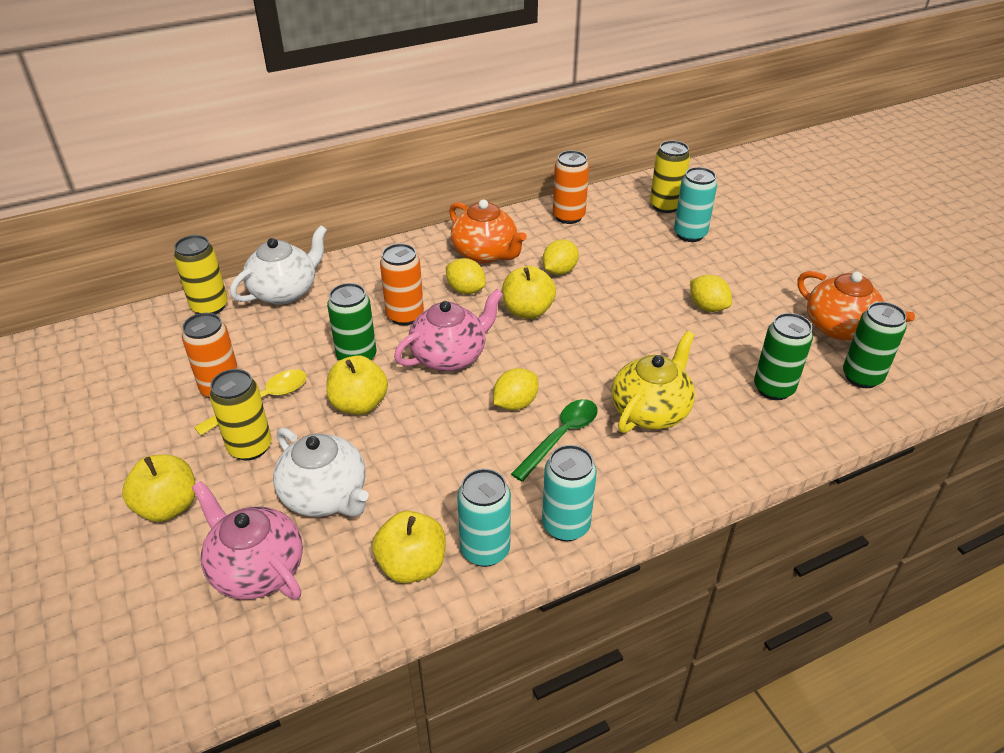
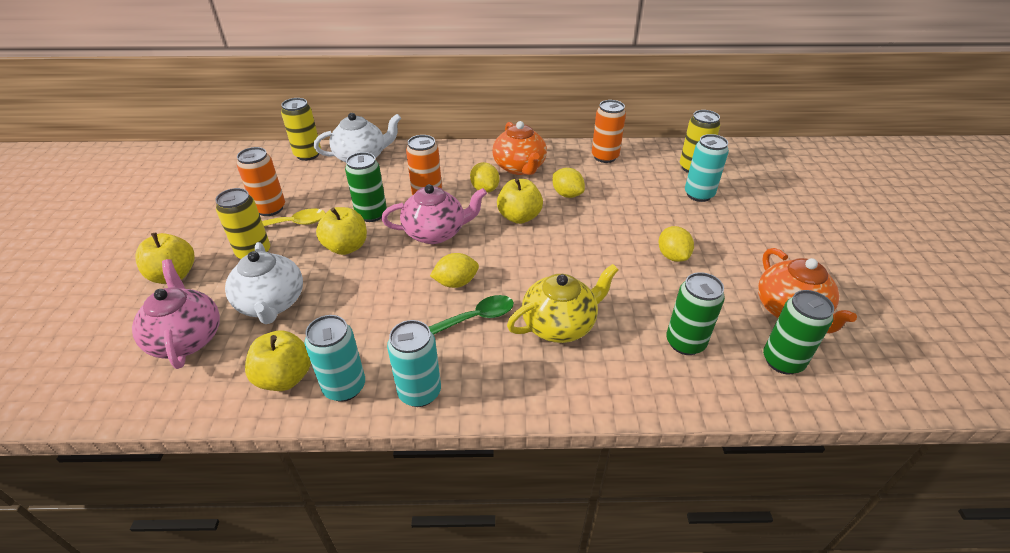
camera: 25 degrees right, 0 degrees up
(559, 271) = (567, 194): yellow lemon -> yellow lemon turned 75 degrees clockwise

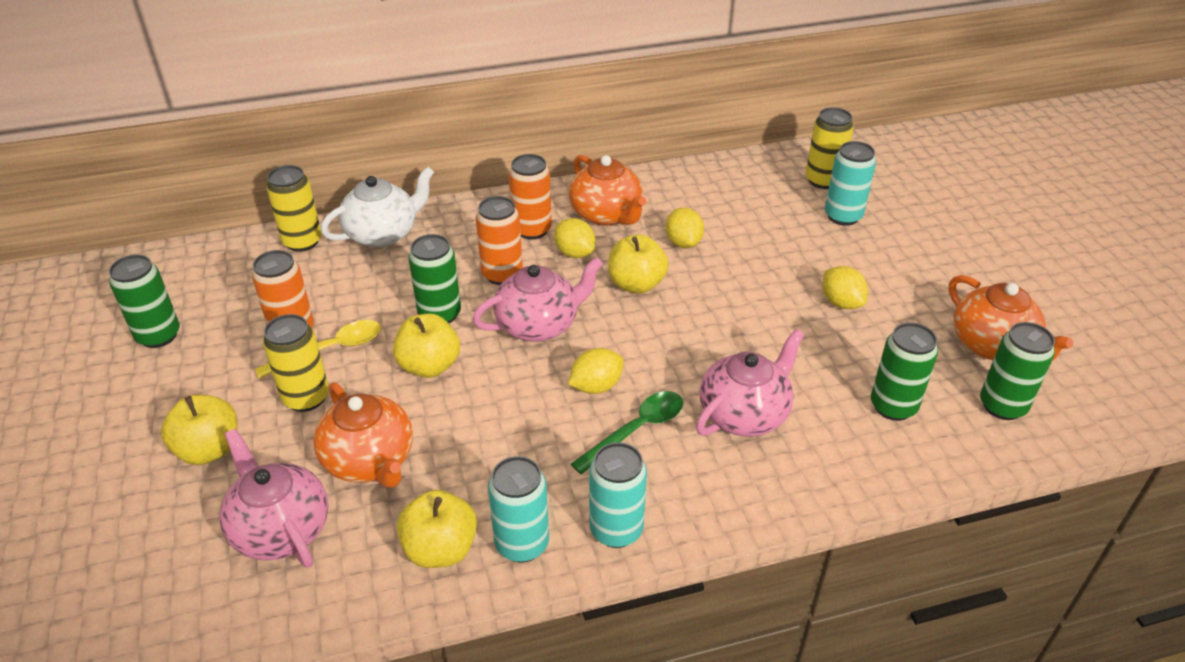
camera: 15 degrees left, 0 degrees up
(187, 197) = (158, 336): none -> green can
(271, 303) = (370, 461): white teapot -> orange teapot
(560, 324) = (744, 414): yellow teapot -> pink teapot
(567, 194) = (683, 242): yellow lemon -> yellow lemon turned 45 degrees clockwise
(605, 157) = (709, 182): orange can -> orange can (532, 230)

